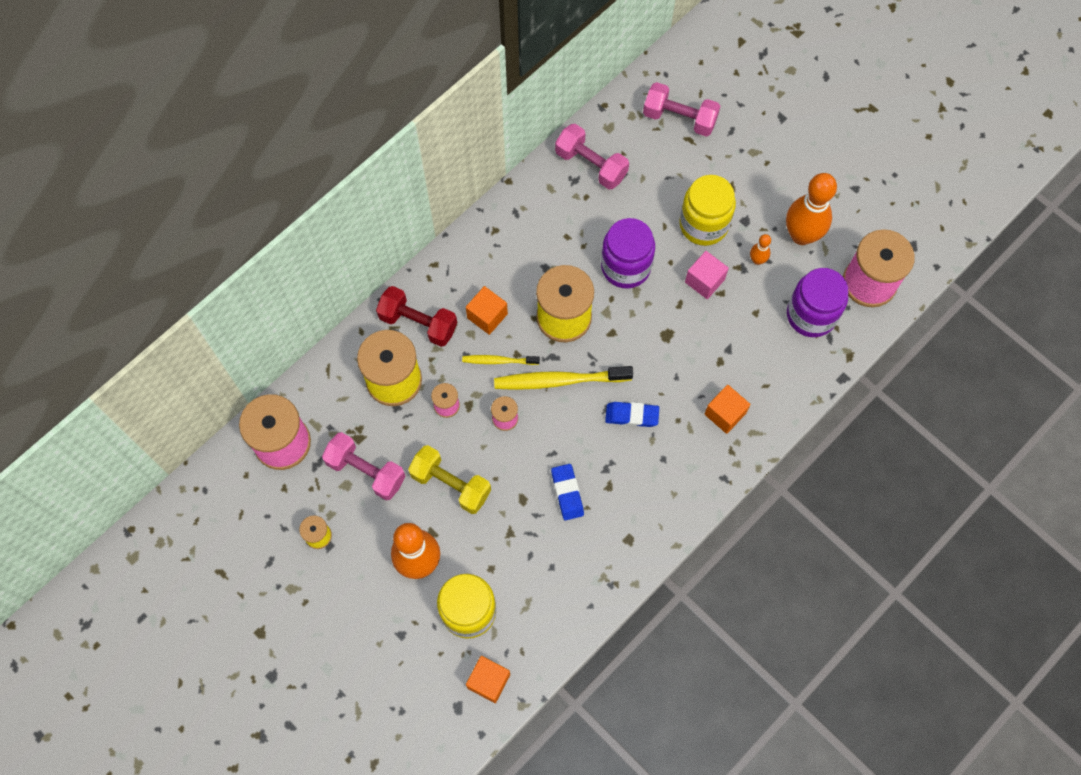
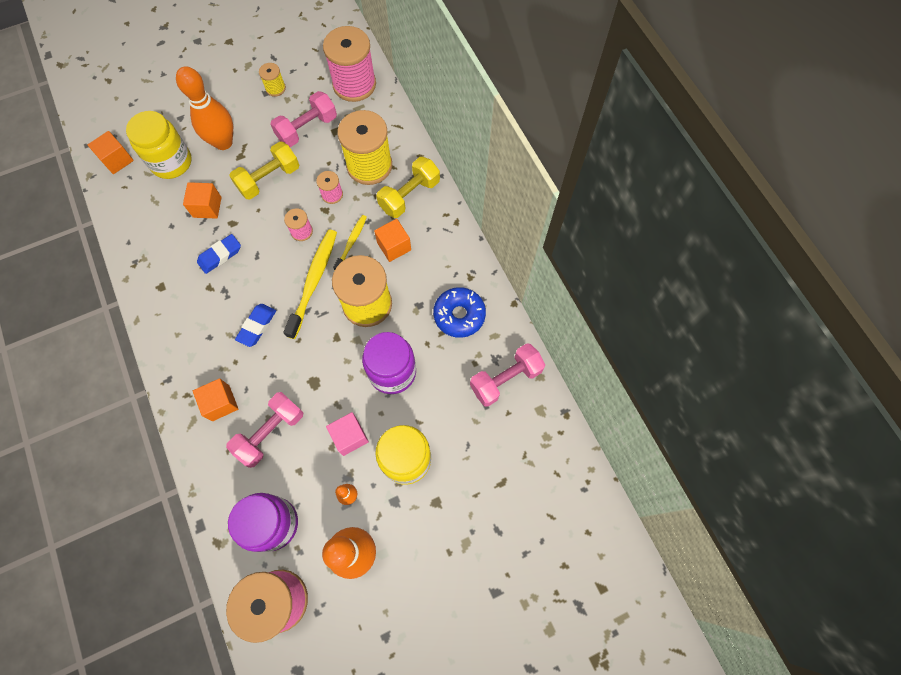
camera: 110 degrees right, 0 degrees up
(418, 323) = (409, 195): red dumbbell -> yellow dumbbell
(513, 537) = (207, 207): none -> orange cube
(541, 226) = (459, 315): none -> blue donut
(567, 493) = (220, 255): blue eraser -> blue eraser turned 45 degrees counterclockwise
(679, 118) = (528, 483): pink dumbbell -> pink dumbbell (270, 432)

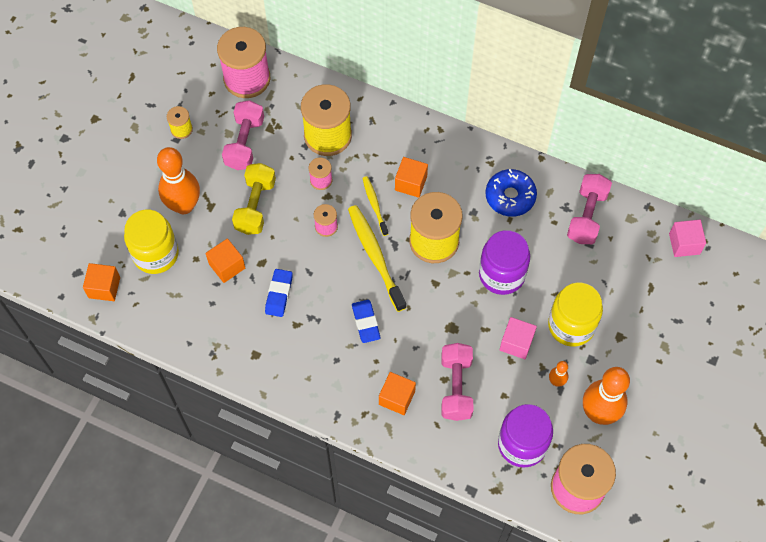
camera: 40 degrees left, 5 degrees down
(409, 195) = (383, 136): yellow dumbbell -> none
(566, 469) = (684, 244): none -> pink cube

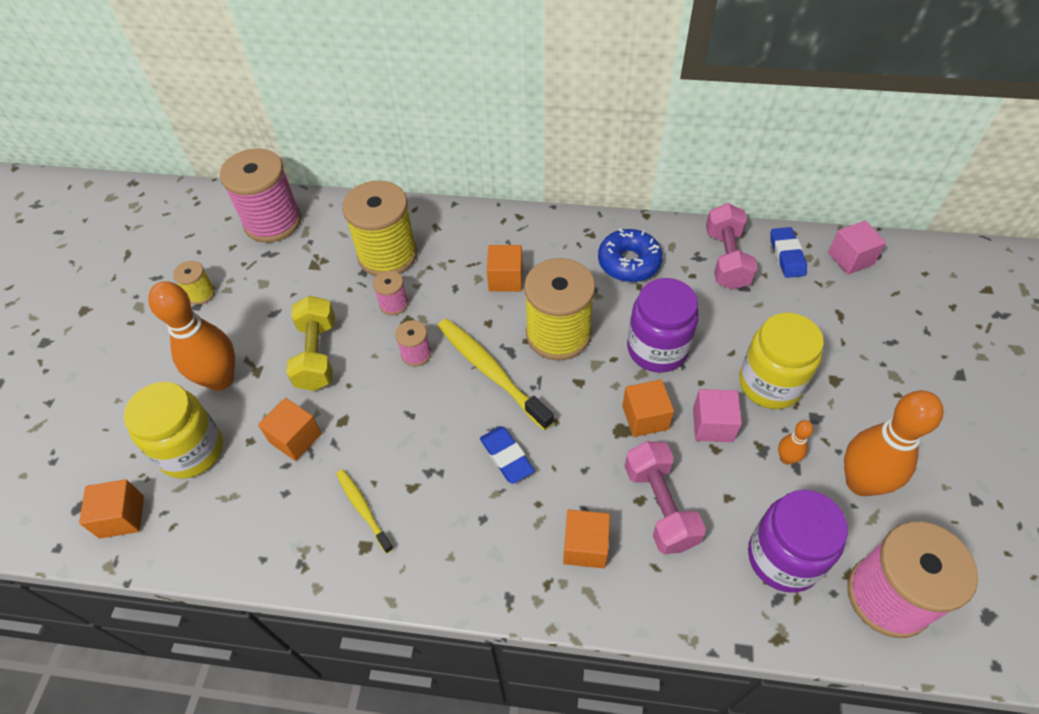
camera: 15 degrees left, 10 degrees down
(245, 143) = (286, 288): pink dumbbell -> none
(279, 294) = (377, 454): blue eraser -> blue eraser (786, 255)
(374, 205) = (469, 314): yellow toothbrush -> yellow toothbrush (363, 509)
(471, 323) = (645, 417): none -> orange cube

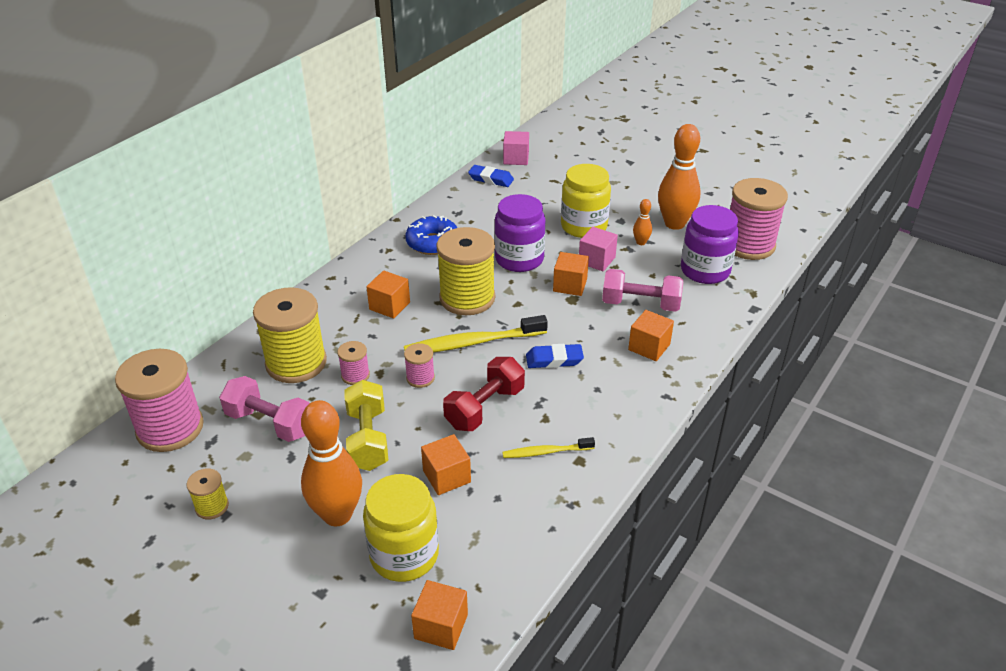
camera: 65 degrees left, 15 degrees down
(317, 355) = (368, 439): yellow dumbbell -> yellow dumbbell turned 60 degrees clockwise
(401, 426) = (485, 408): none -> red dumbbell
(726, 259) = (471, 202): pink dumbbell -> pink dumbbell (270, 423)

